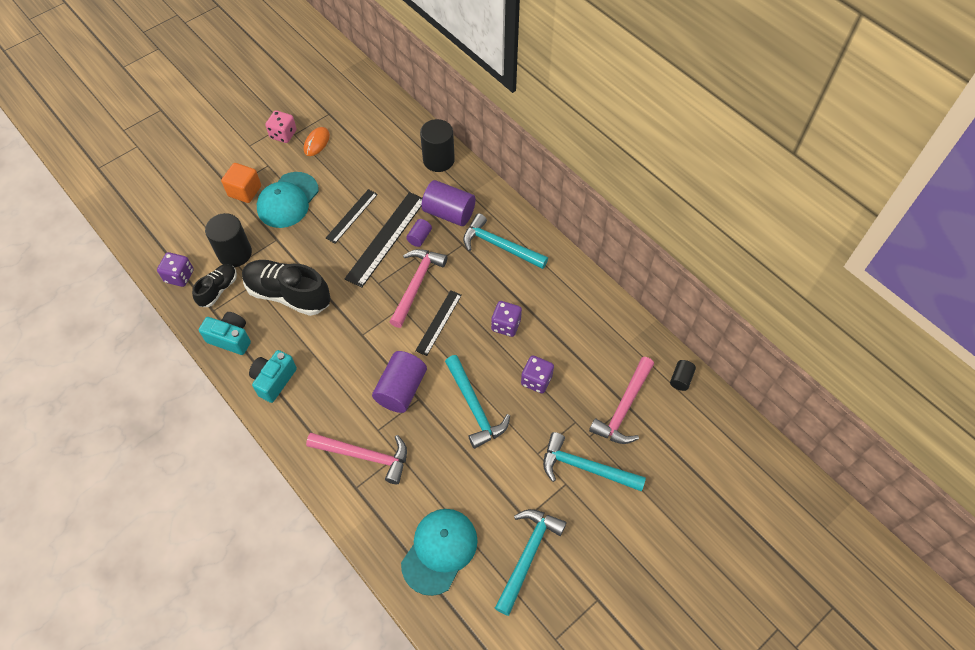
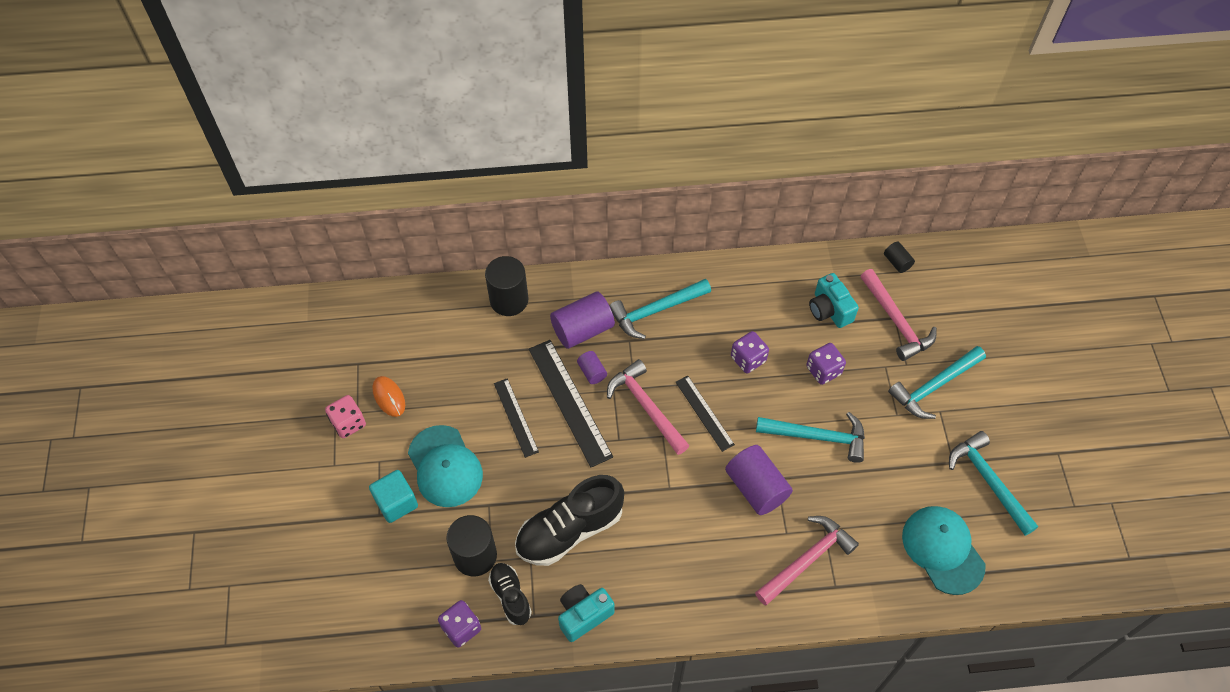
camera: 55 degrees left, 0 degrees up
(245, 191) = (396, 502): orange cube -> turquoise cube
(274, 380) = (665, 598): turquoise camera -> turquoise camera (829, 310)

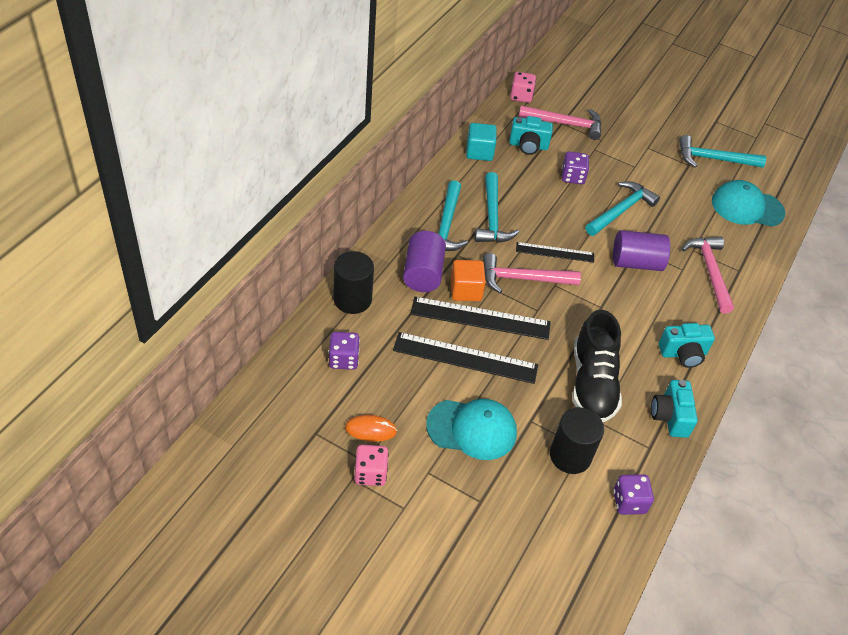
camera: 60 degrees left, 10 degrees down
(396, 502) = (479, 482): turquoise cube -> turquoise cube (479, 152)
(510, 596) = (623, 453): black shoe -> none
(516, 417) = (465, 358): black ruler -> black ruler, size x1.66
(592, 372) = (465, 290): purple cylinder -> orange cube
(671, 588) = (683, 354): none -> turquoise camera
(748, 359) = (531, 205): purple dice -> purple dice (343, 359)
(897, 262) = (521, 96): black cylinder -> pink dice
(934, 386) = (628, 139): turquoise hammer -> turquoise hammer (492, 217)

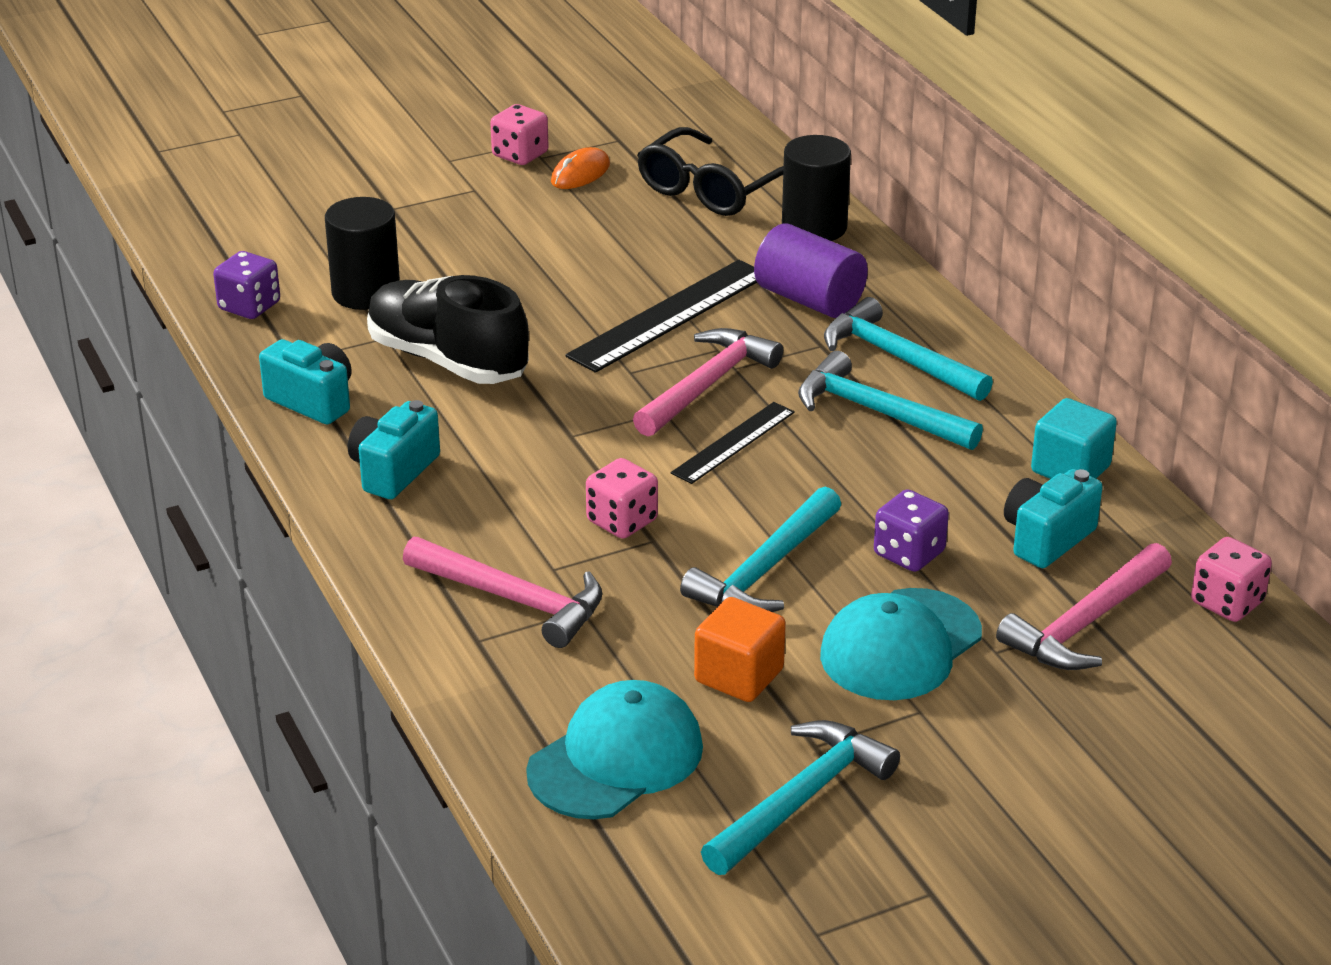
camera: 130 degrees right, 15 degrees down
(343, 359) = (712, 189): purple dice -> black glasses
(465, 290) = (737, 323): orange cube -> orange cube (739, 676)
(465, 358) = (612, 276): black ruler -> none
(472, 429) = (495, 239): turquoise cap -> turquoise cap (900, 645)
(621, 210) = (764, 570): turquoise hammer -> turquoise hammer turned 45 degrees clockwise
(636, 263) = (622, 521): purple cylinder -> pink dice

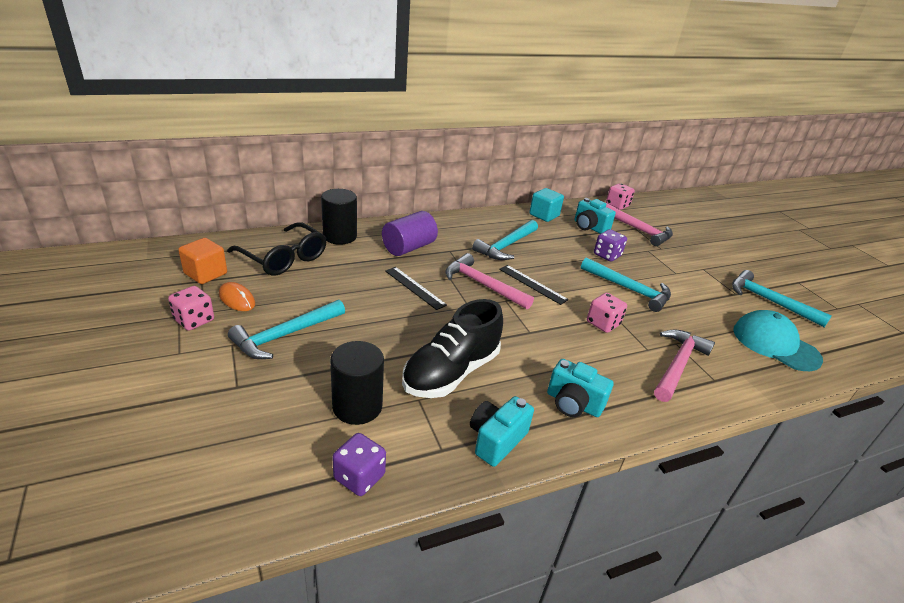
camera: 90 degrees left, 0 degrees up
(669, 315) = (415, 287): black ruler -> black ruler, size x0.60
(739, 676) = (703, 305): orange cube -> orange cube (205, 274)
(898, 358) = (463, 235): turquoise hammer -> turquoise hammer (285, 335)
(900, 645) = (666, 266): turquoise cap -> none

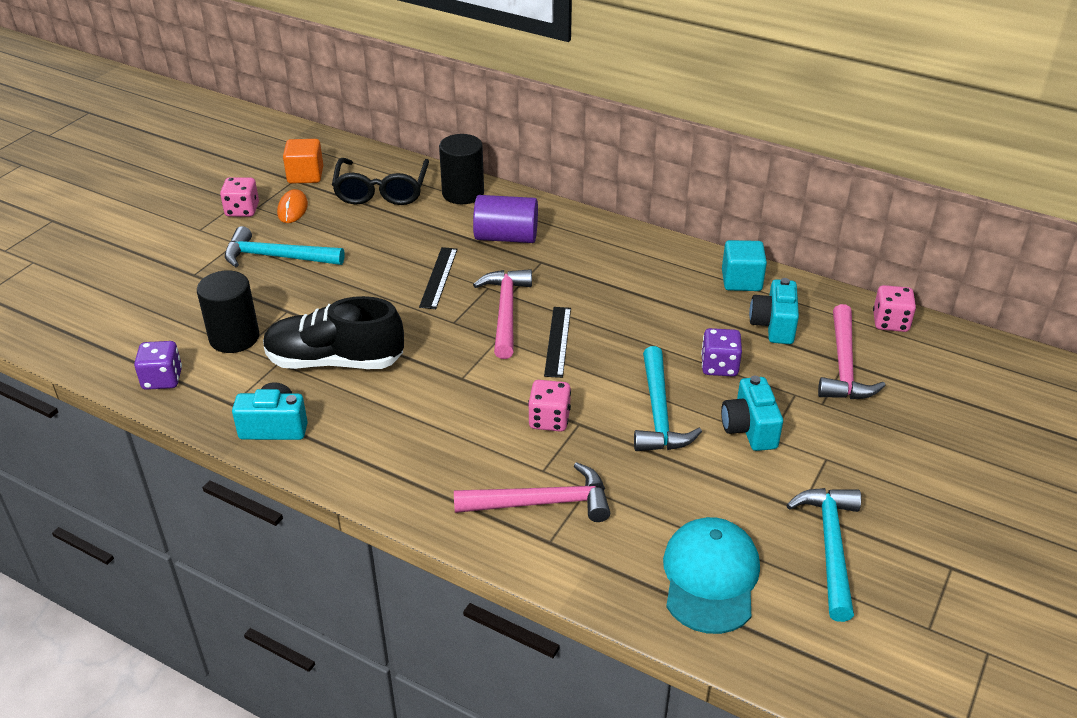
camera: 55 degrees right, 5 degrees up
(506, 246) = (613, 289): turquoise hammer -> none
(573, 403) = (378, 451): turquoise camera -> turquoise camera (749, 429)

